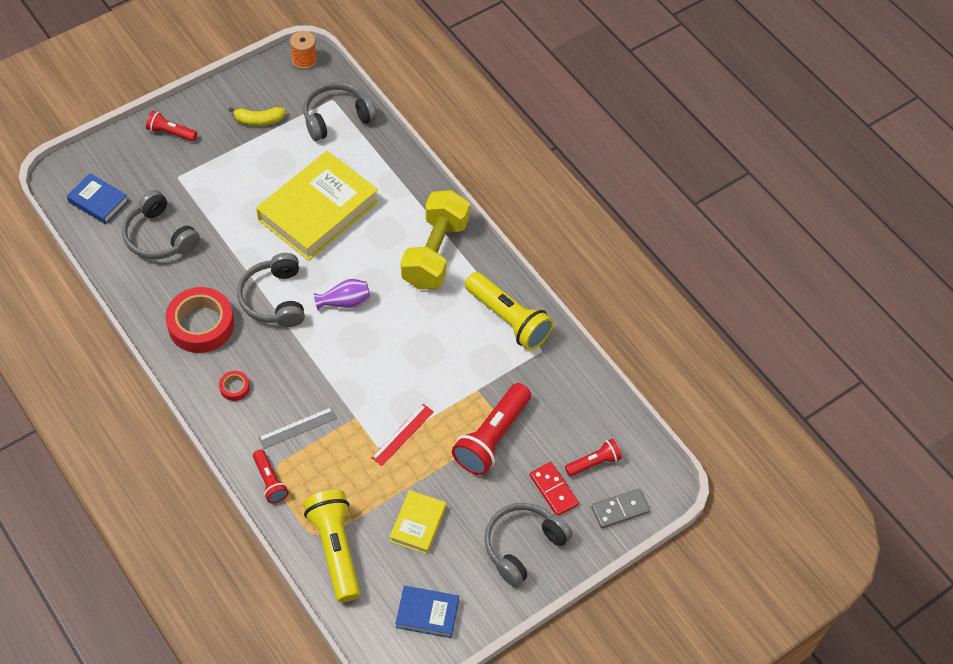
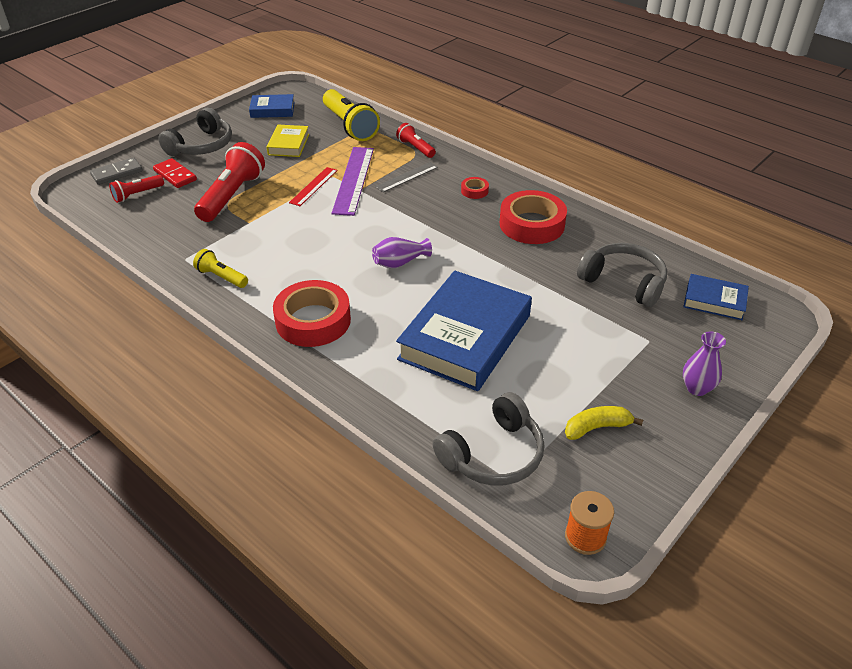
camera: 170 degrees right, 15 degrees down
(171, 133) = (697, 388): red flashlight -> purple vase
(274, 298) = (472, 253): grey headphones -> none
(318, 210) = (465, 337): yellow book -> blue book
(357, 436) = (353, 180): none -> purple ruler
(435, 253) = (313, 320): yellow dumbbell -> red tape
(508, 319) = (221, 277): yellow flashlight -> yellow flashlight, size x0.54

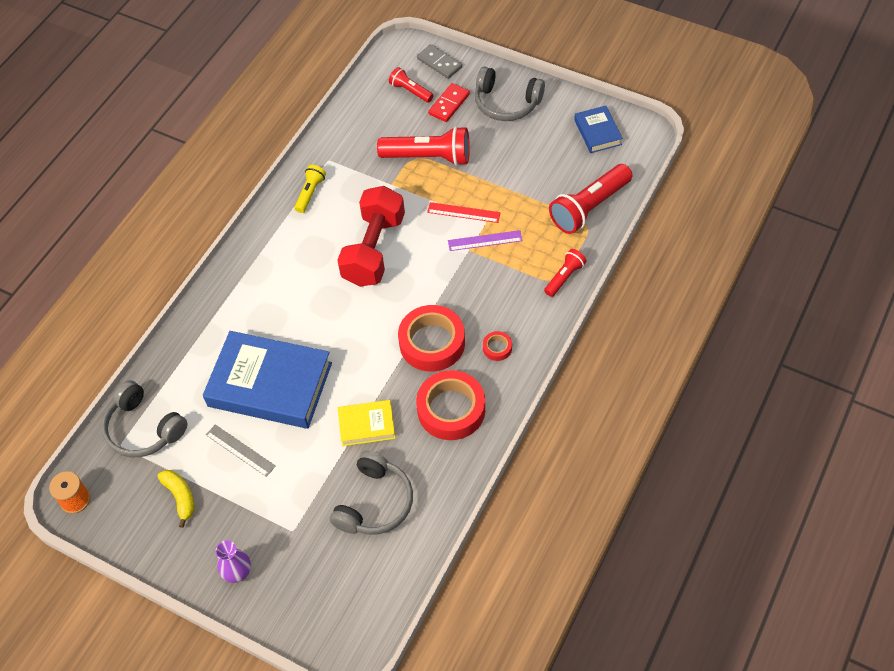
camera: 80 degrees right, 15 degrees up
(288, 144) = (533, 168): yellow book -> yellow book (366, 425)
(313, 320) = (269, 272): red tape -> red tape (432, 343)
(325, 244) = (374, 250): none -> red dumbbell
(350, 126) = (589, 207): yellow flashlight -> red flashlight
(353, 180) = (485, 240): purple ruler -> purple ruler, size x0.58
(399, 262) = (360, 313): purple vase -> none
(407, 177) = (504, 283): grey ruler -> grey ruler (240, 450)
(714, 301) = (364, 587): blue book -> none

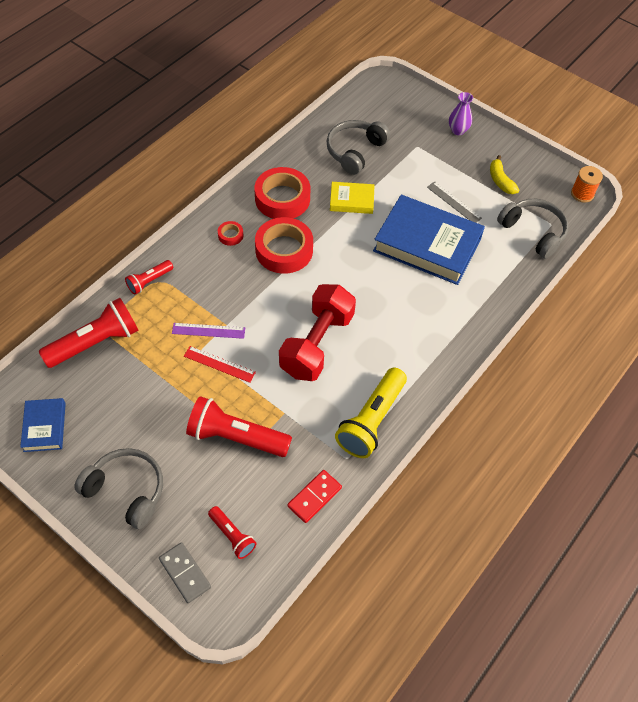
camera: 175 degrees left, 0 degrees up
(310, 193) = (371, 421): yellow flashlight -> yellow flashlight, size x1.86
(449, 104) = (192, 505): red domino -> red domino (314, 497)

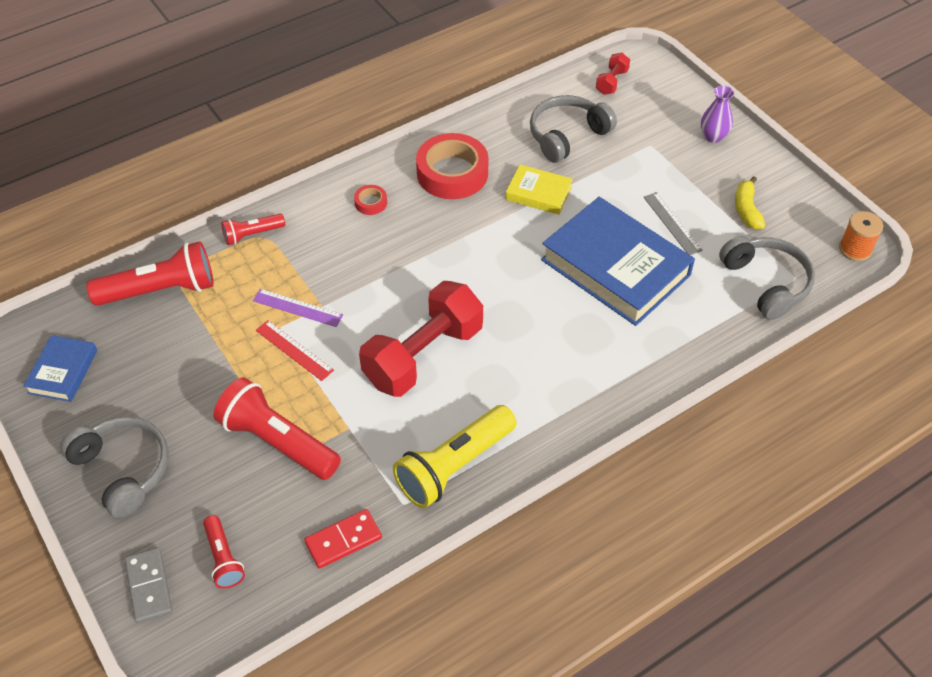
camera: 20 degrees right, 5 degrees down
(284, 250) = (429, 234): red tape -> none
(371, 103) = (611, 82): none -> red dumbbell

